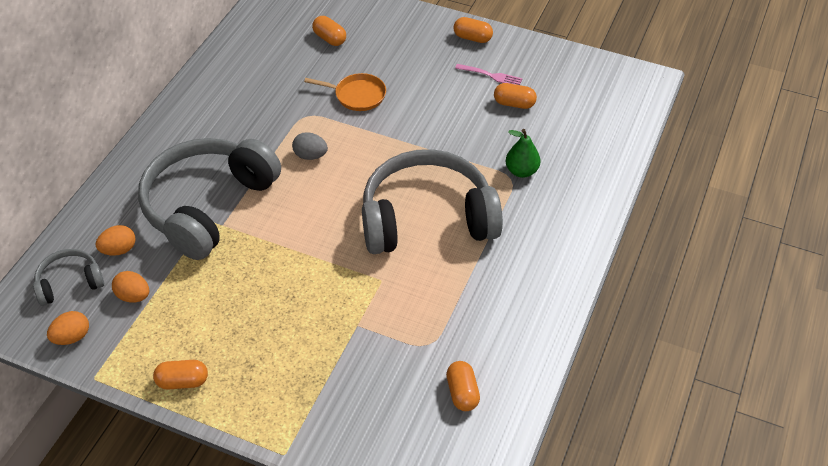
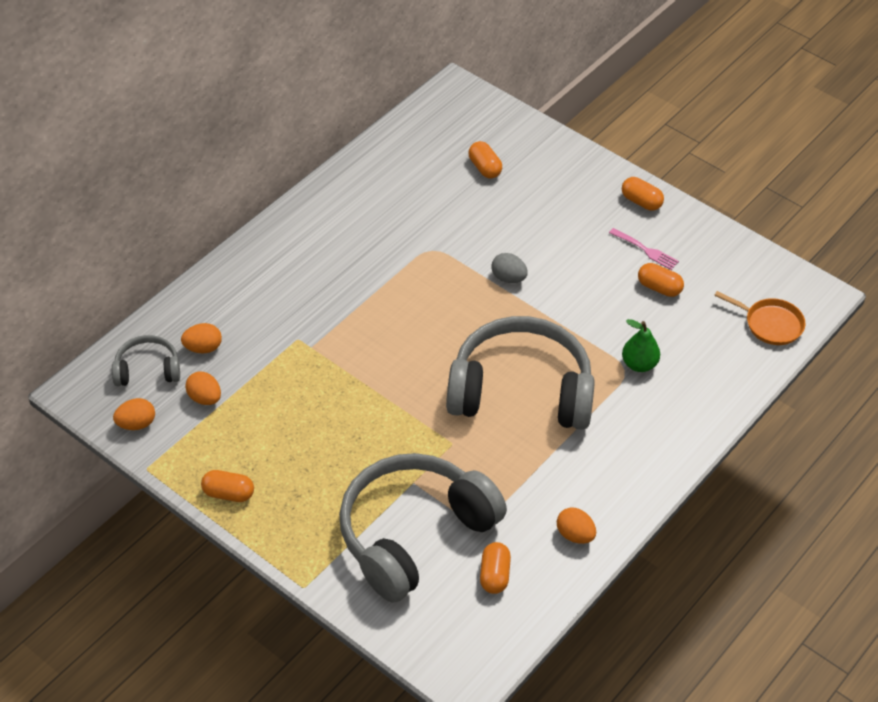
camera: 15 degrees right, 0 degrees up
(207, 205) = (302, 323): grey headphones -> grey headphones (413, 534)
(310, 156) = (422, 295): grey egg -> grey egg (508, 278)
(357, 95) = (493, 239): orange pan -> orange pan (770, 324)
(522, 335) = (575, 535): none -> orange egg

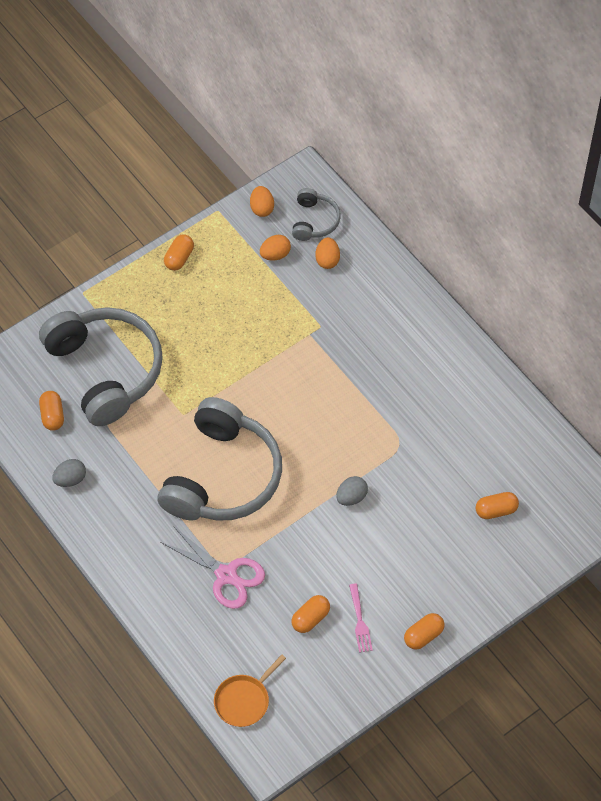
camera: 105 degrees right, 10 degrees up
(494, 575) = (52, 416): orange capsule -> orange capsule turned 60 degrees clockwise
(575, 535) = (70, 479): orange egg -> grey egg
(639, 364) = (226, 575): green pear -> pink scissors
(645, 250) = (360, 621): pink fork -> pink fork turned 60 degrees counterclockwise

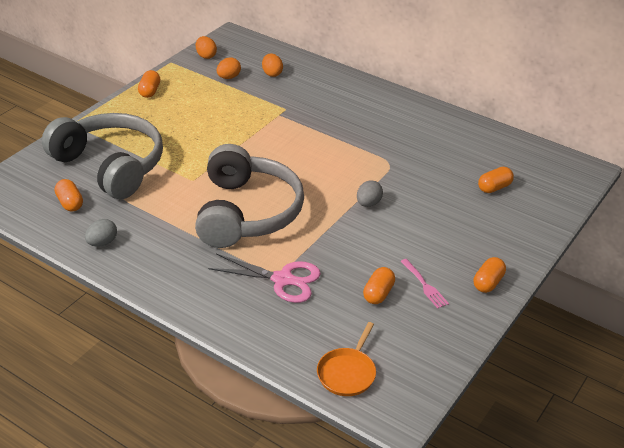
camera: 20 degrees left, 20 degrees down
(314, 221) = (251, 56): grey headphones -> none

